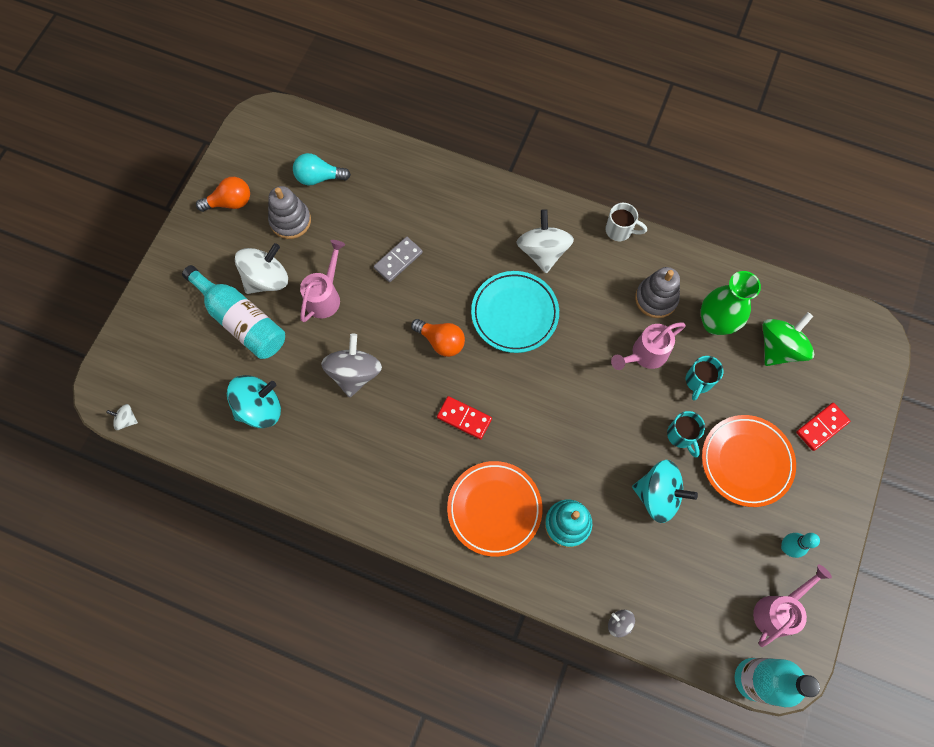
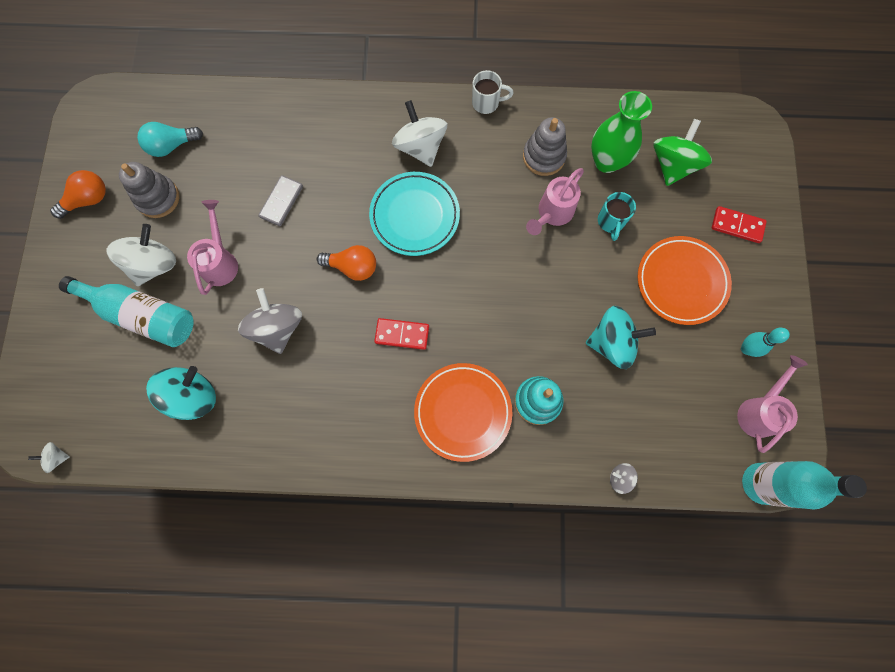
camera: 20 degrees left, 5 degrees up
(681, 435) = (613, 278): turquoise mug -> none
(821, 427) = (737, 225): red domino -> red domino turned 75 degrees clockwise

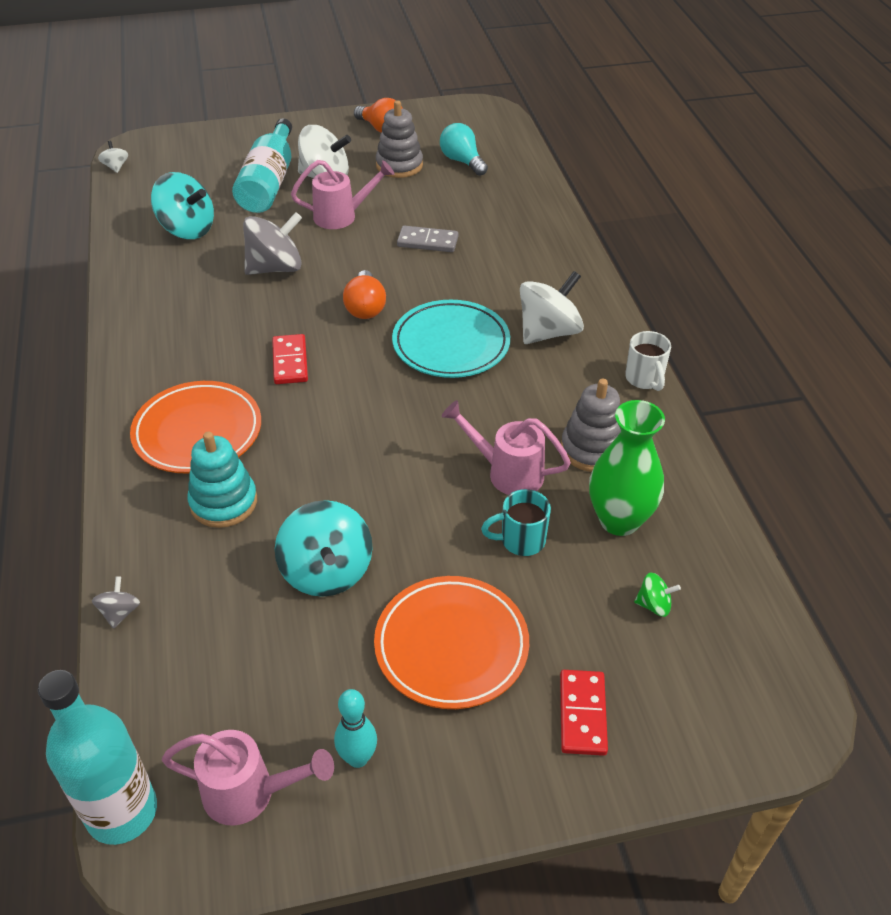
camera: 75 degrees right, 30 degrees down
(673, 165) = (654, 605): green spinning top -> green spinning top, size x0.47

